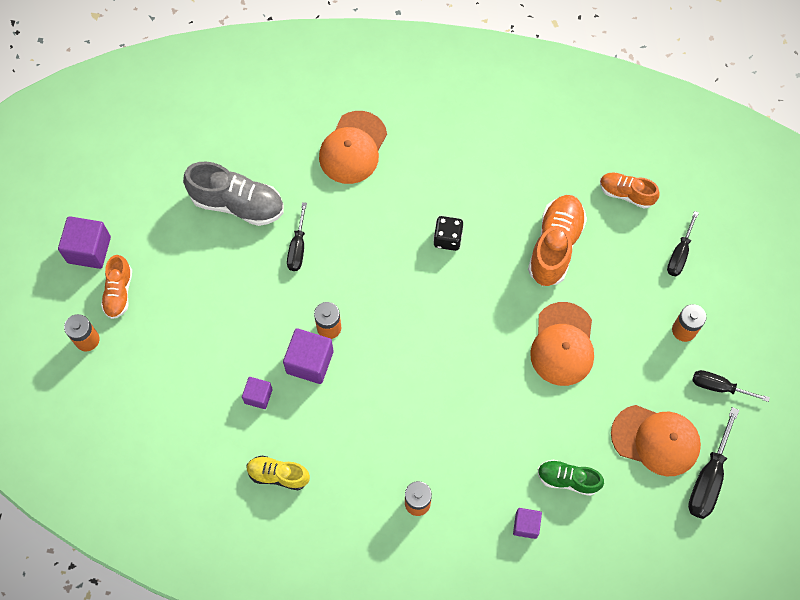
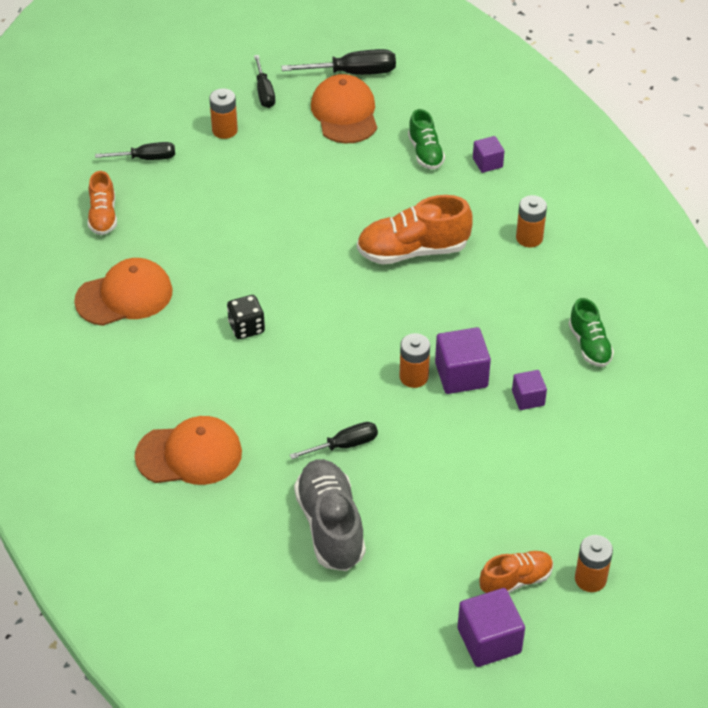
camera: 120 degrees left, 20 degrees down
(278, 475) = (589, 345): yellow shoe -> green shoe
(555, 246) = (198, 245): orange shoe -> orange shoe (412, 251)
(562, 344) = (299, 202): orange cap -> orange cap (124, 296)

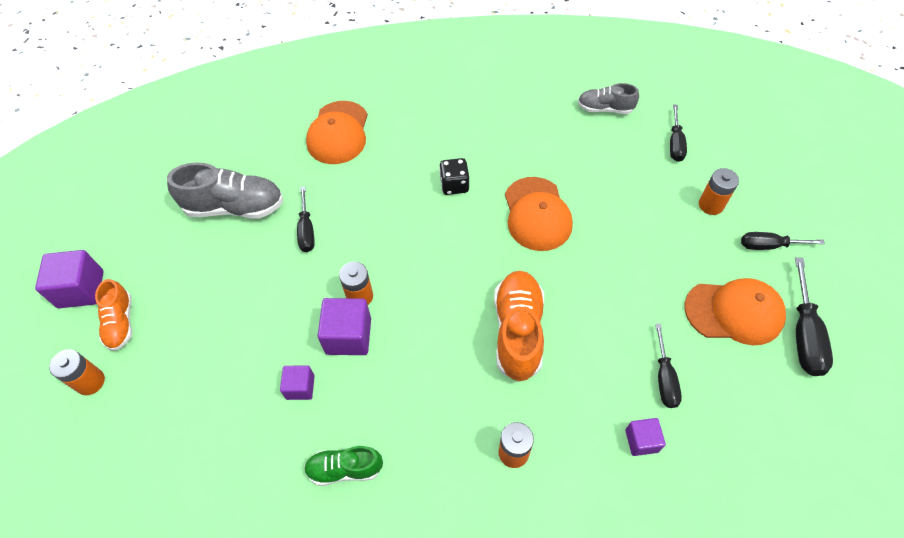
camera: 105 degrees right, 10 degrees up
(103, 216) = (605, 108): orange shoe -> grey shoe
(124, 296) = (510, 113): orange cap -> orange cap (537, 214)
(425, 153) = (664, 378): green shoe -> black screwdriver

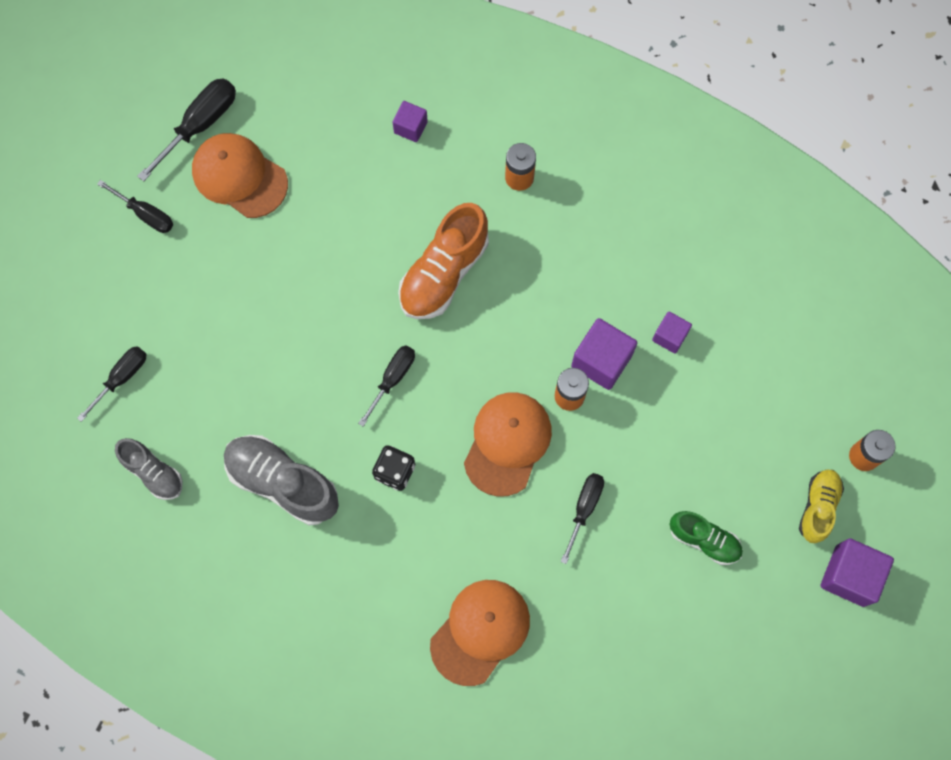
camera: 150 degrees left, 15 degrees up
(121, 323) = (818, 507): orange shoe -> yellow shoe
(235, 207) = (648, 590): grey shoe -> grey shoe (282, 483)
(344, 469) = (664, 244): green shoe -> green shoe (704, 540)
(537, 214) = (335, 382): orange cap -> orange cap (507, 443)
(664, 378) = (350, 161): black screwdriver -> black screwdriver (392, 379)
(711, 205) = (156, 286): orange battery -> none

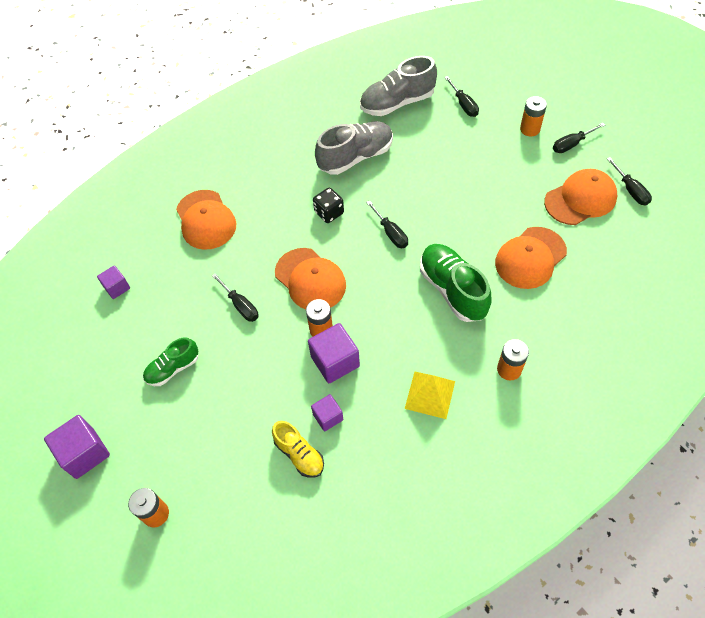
camera: 120 degrees right, 15 degrees down
(137, 274) = (530, 129): none -> orange battery
(153, 472) = (397, 103): grey shoe -> grey shoe, size x1.67
(200, 125) = (630, 190): black screwdriver -> black screwdriver, size x0.66
(357, 204) = (530, 258): none -> orange cap
(410, 127) = (582, 313): purple cube -> purple cube (117, 287)
(444, 273) = (452, 290): orange shoe -> green shoe
(589, 244) = (430, 394): none -> yellow pyramid
(818, 507) = (143, 457): yellow shoe -> yellow shoe (299, 454)

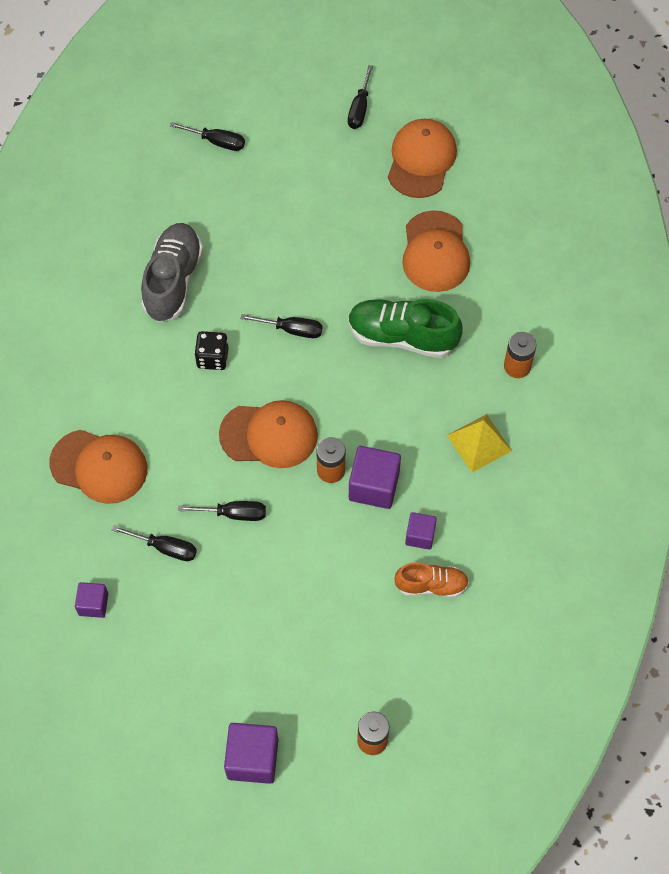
camera: 50 degrees left, 5 degrees up
(173, 368) = (241, 621): green shoe -> none
(299, 454) = (431, 585): yellow shoe -> orange shoe
(397, 103) = (149, 190): grey shoe -> none
(530, 129) = (306, 121): orange battery -> none
(630, 190) = (453, 117): black screwdriver -> black screwdriver (165, 548)

